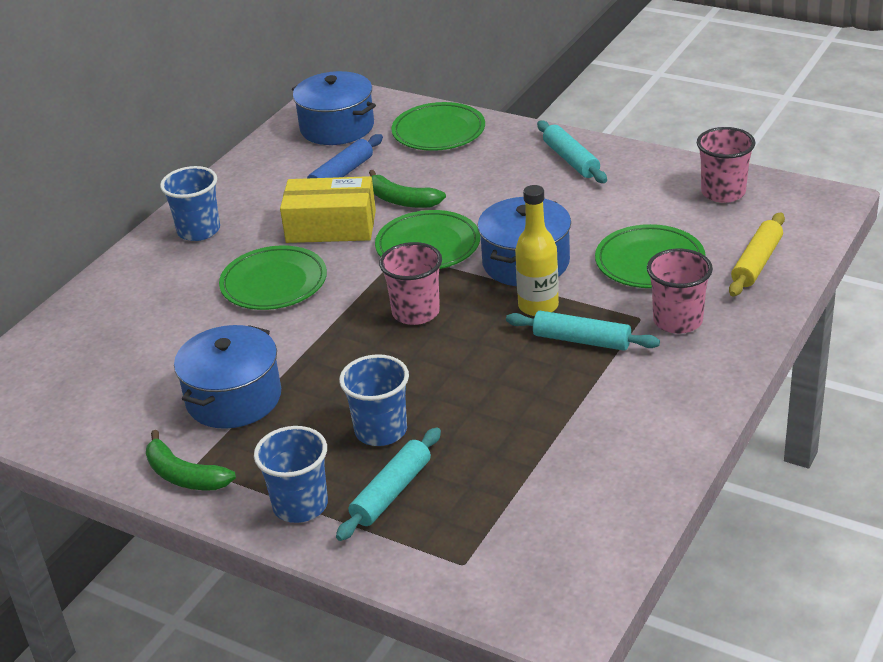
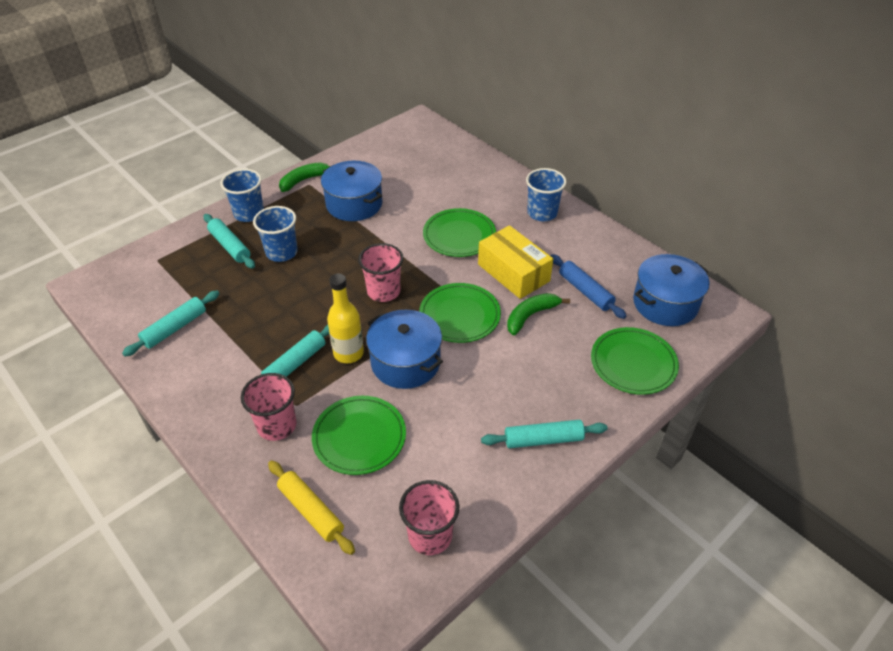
camera: 105 degrees right, 10 degrees up
(331, 226) = (513, 272): yellow box -> yellow box turned 60 degrees counterclockwise
(591, 471) = (175, 328): none -> turquoise rolling pin

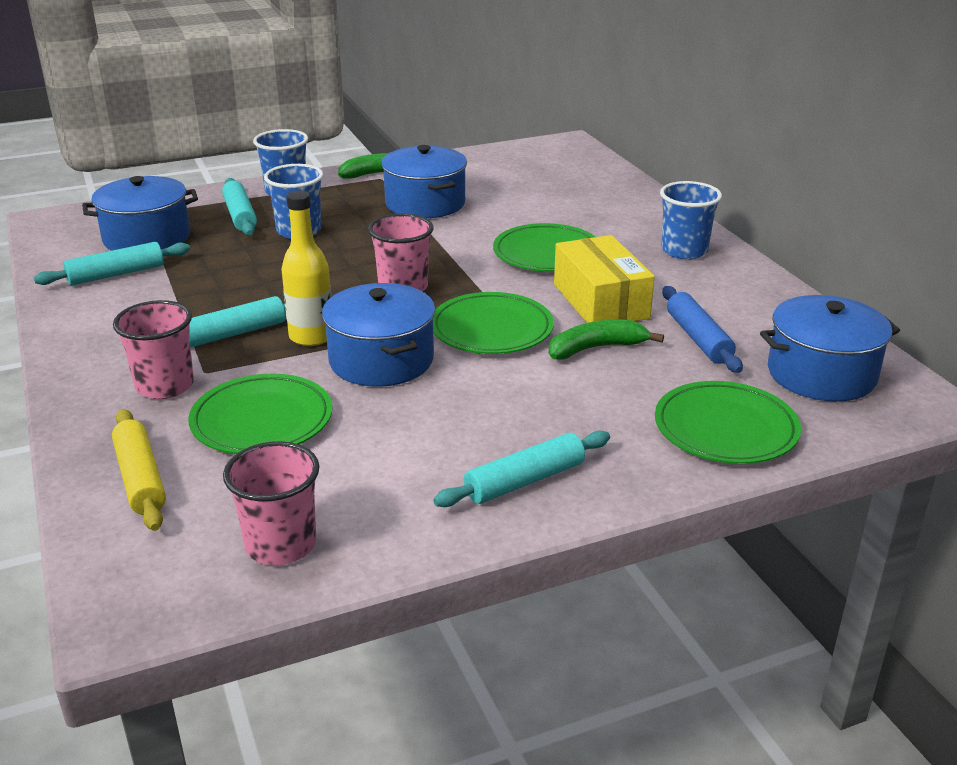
camera: 20 degrees right, 15 degrees down
(174, 285) = (147, 238): none -> blue pot
(543, 439) = (524, 481): turquoise rolling pin -> turquoise rolling pin turned 45 degrees counterclockwise

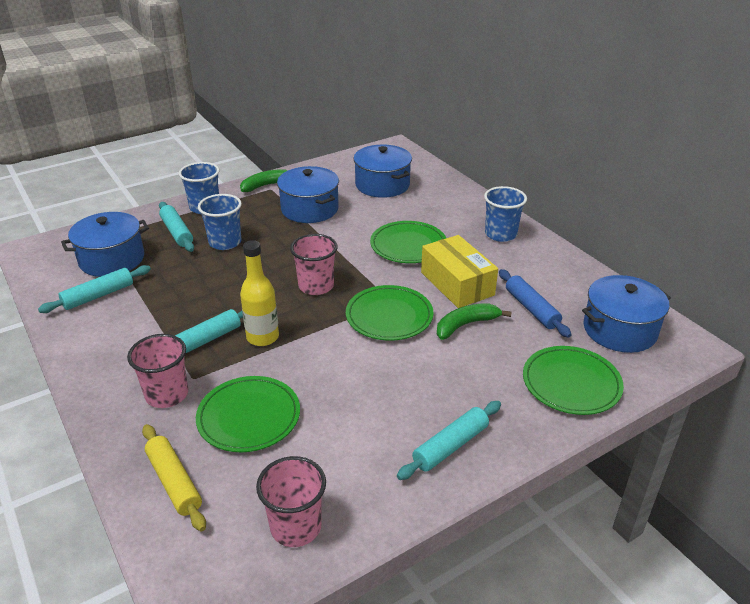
camera: 10 degrees left, 5 degrees up
(381, 360) = (319, 352): blue pot -> blue pot (382, 185)

